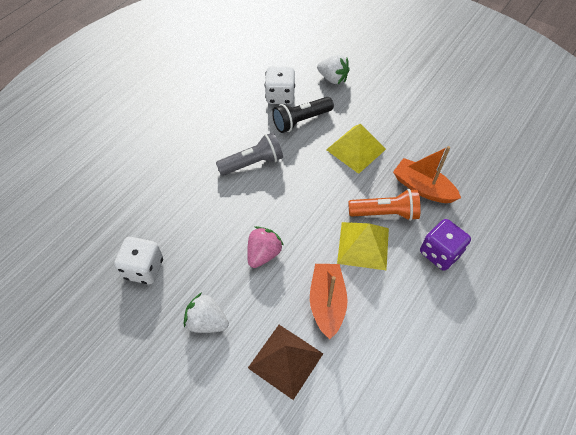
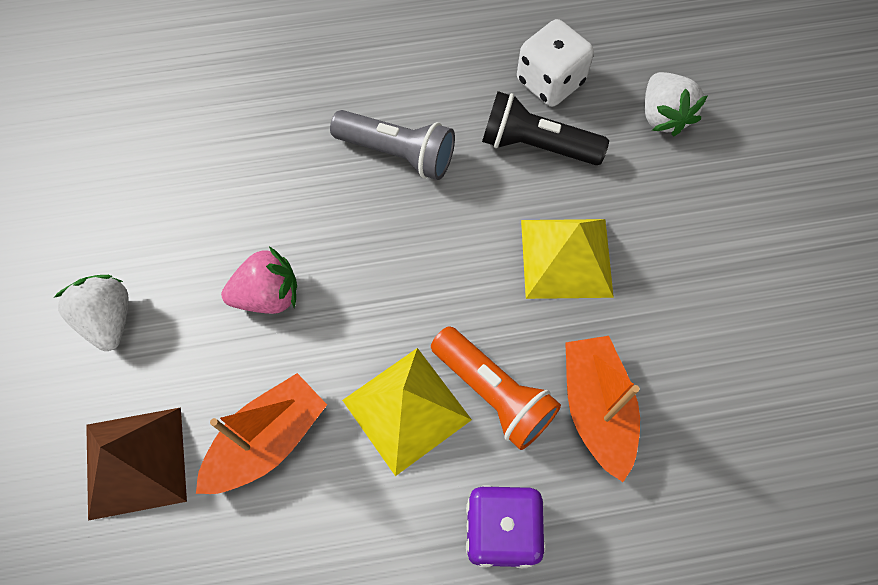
camera: 45 degrees right, 10 degrees up
(144, 268) = (117, 182): white dice -> none

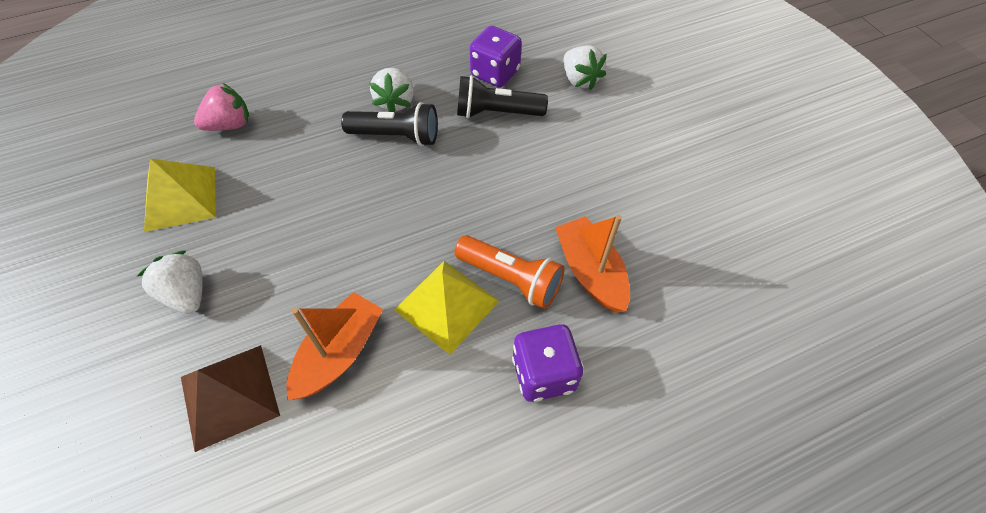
camera: 15 degrees left, 10 degrees down
(268, 295) = (317, 249): pink strawberry -> pink strawberry (229, 125)
(397, 153) = (396, 136): grey flashlight -> black flashlight
(407, 100) = (395, 102): none -> white strawberry
(550, 82) = (495, 73): white dice -> purple dice
(566, 258) = (538, 179): yellow pyramid -> yellow pyramid (180, 198)

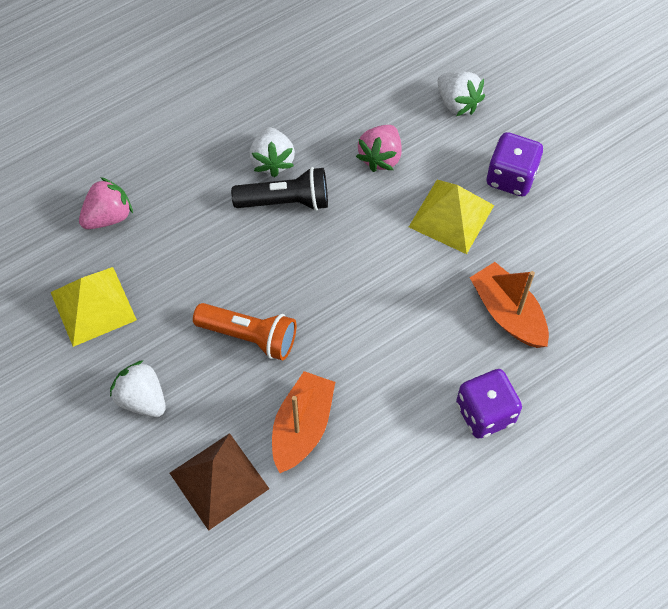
camera: 10 degrees left, 5 degrees up
(447, 305) = (385, 367): yellow pyramid -> yellow pyramid (451, 216)
(495, 73) = (367, 109): purple dice -> purple dice (511, 177)
(496, 113) = (380, 157): black flashlight -> pink strawberry
(511, 279) = (437, 332): orange flashlight -> orange flashlight (249, 336)

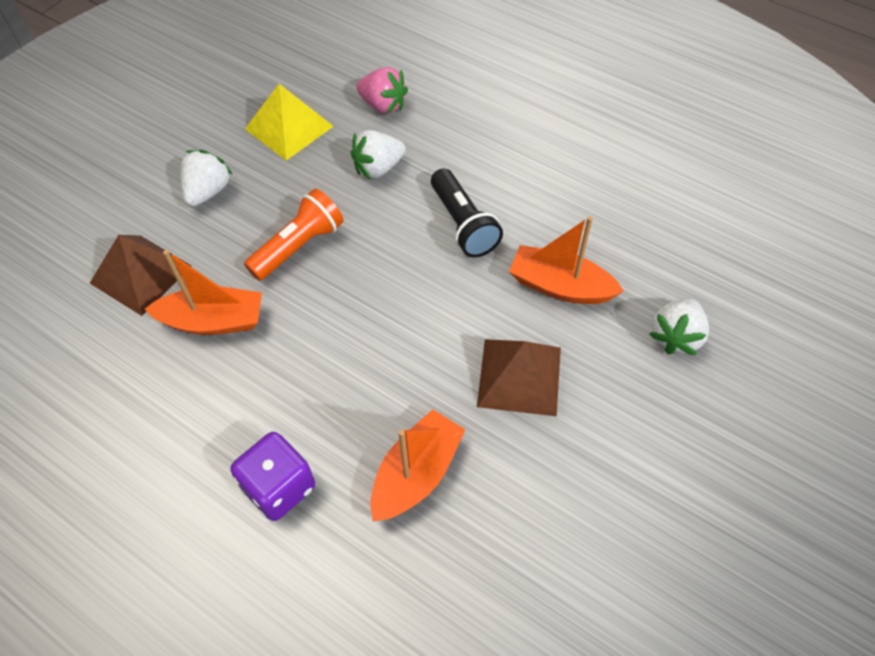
camera: 70 degrees right, 5 degrees down
(249, 336) = (299, 246): orange flashlight -> orange flashlight turned 135 degrees counterclockwise
(272, 161) = (504, 198): white strawberry -> white strawberry (378, 168)
(380, 157) = (560, 286): pink strawberry -> orange boat
(451, 216) = (519, 376): yellow pyramid -> brown pyramid
(511, 177) = (604, 423): purple dice -> none

